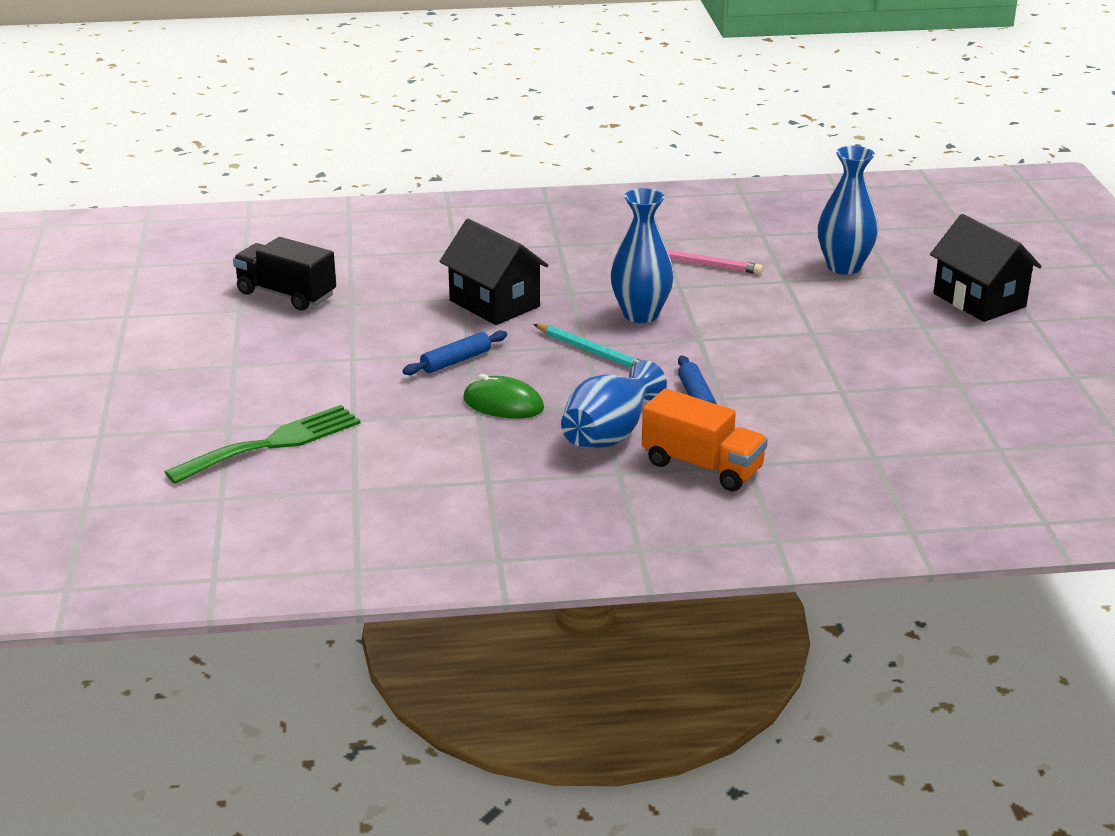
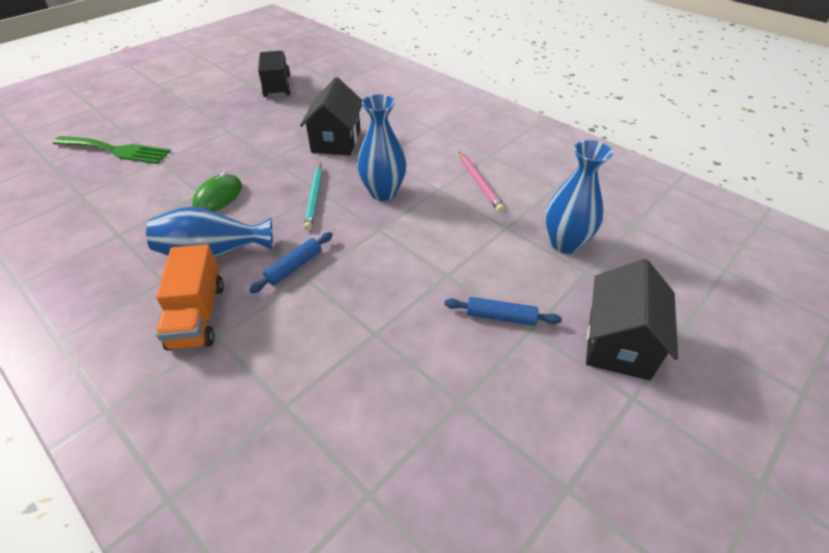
camera: 50 degrees right, 15 degrees up
(456, 361) = (255, 159): blue rolling pin -> blue rolling pin (501, 317)
(503, 404) = (218, 197): green mouse -> green mouse turned 45 degrees clockwise

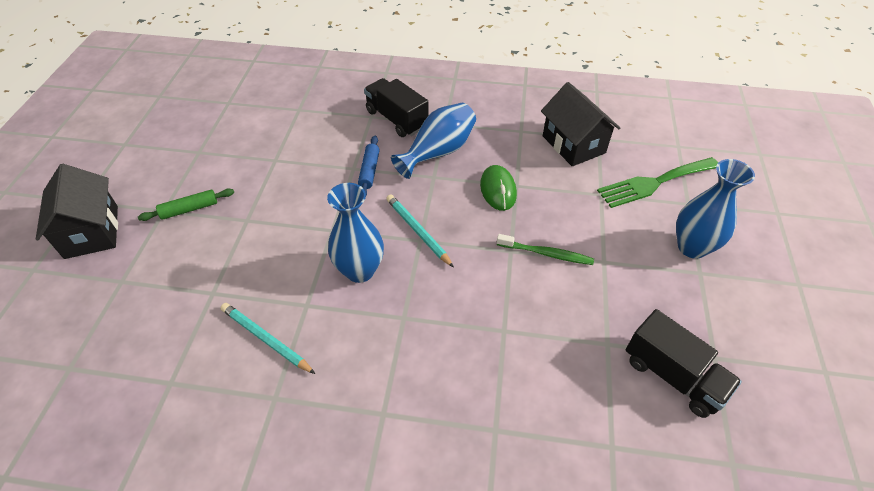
camera: 145 degrees right, 5 degrees up
(198, 315) = (397, 119): orange truck -> black truck
(252, 148) = (546, 254): none -> green toothbrush
(336, 141) = (476, 314): black house -> black house (573, 144)
(479, 183) = (266, 339): pink pencil -> turquoise pencil
(501, 317) = (189, 209): blue rolling pin -> green rolling pin
(565, 243) = (147, 303): blue vase -> blue vase (692, 247)

